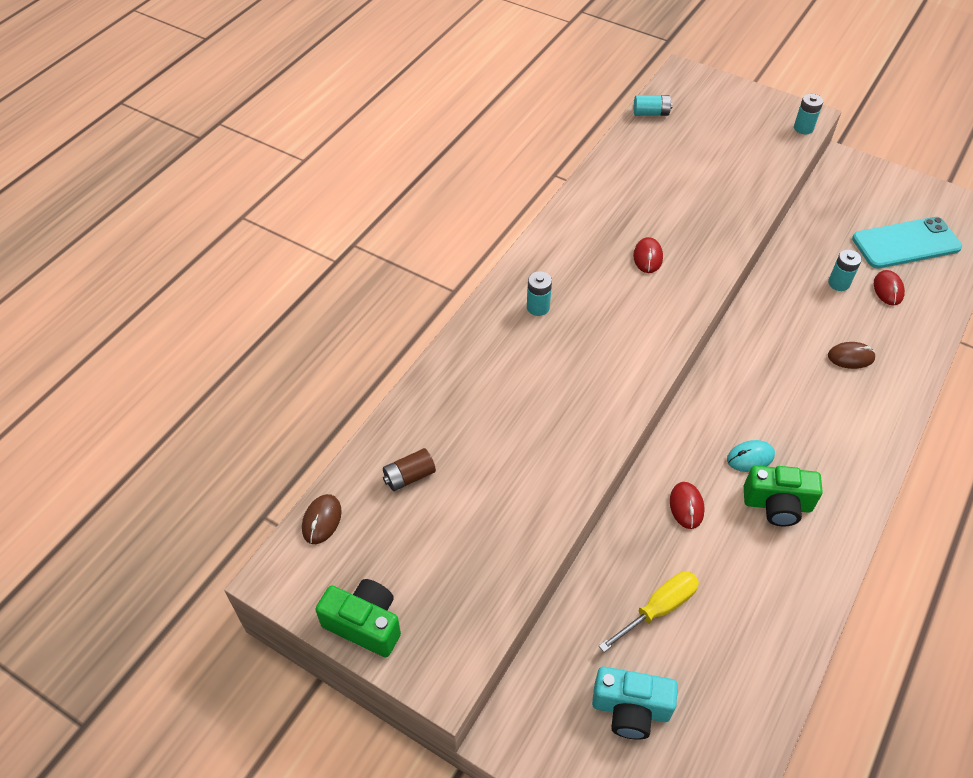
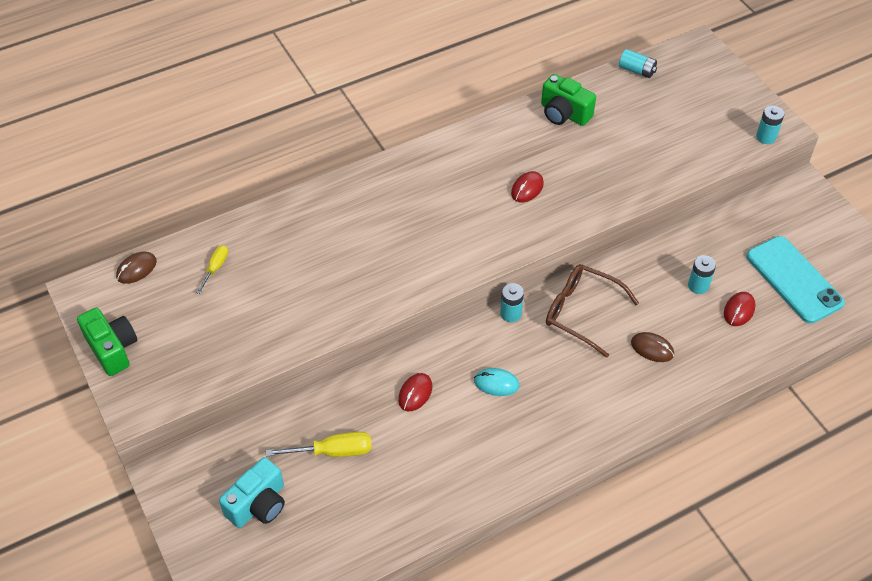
camera: 30 degrees right, 0 degrees up
(409, 476) = (215, 268): brown battery -> yellow screwdriver
(538, 307) = (406, 190): turquoise battery -> turquoise battery (510, 313)
(630, 709) = (258, 504): turquoise camera -> turquoise camera turned 90 degrees counterclockwise
(766, 353) = (581, 312): none -> brown glasses
(777, 505) = (486, 427): green camera -> green camera (564, 114)
(906, 243) = (794, 279): turquoise phone -> turquoise phone turned 45 degrees clockwise

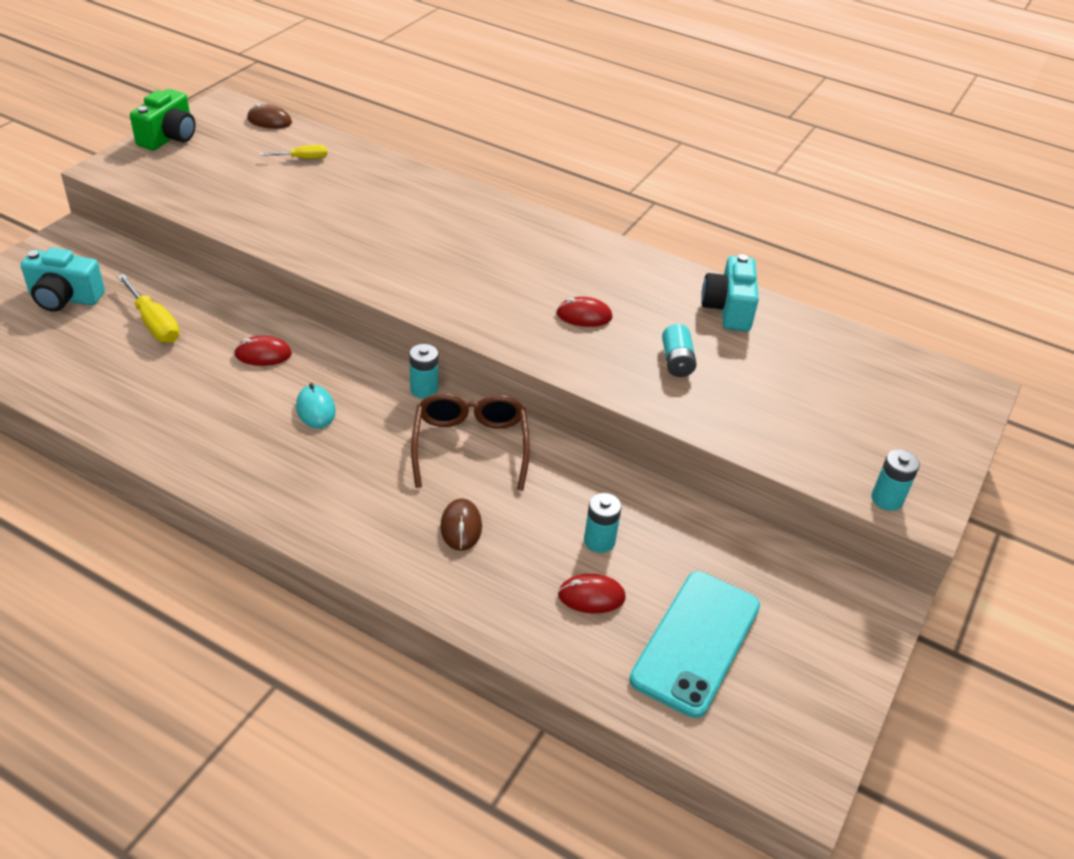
camera: 55 degrees right, 10 degrees down
(564, 114) = (728, 309): green camera -> turquoise camera
(636, 70) = (865, 346): turquoise battery -> turquoise battery (676, 361)

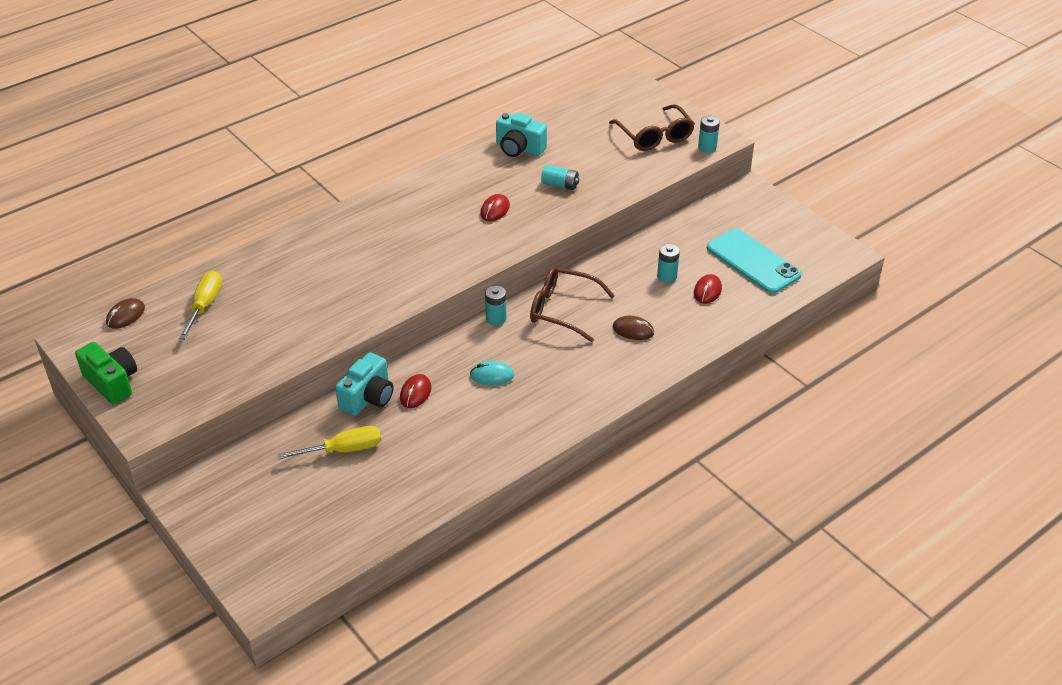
camera: 65 degrees left, 0 degrees up
(65, 298) = (277, 502): turquoise camera -> turquoise camera (368, 398)
(302, 158) = (205, 306): yellow screwdriver -> yellow screwdriver, size x1.61
(865, 434) = (654, 136): none -> brown glasses

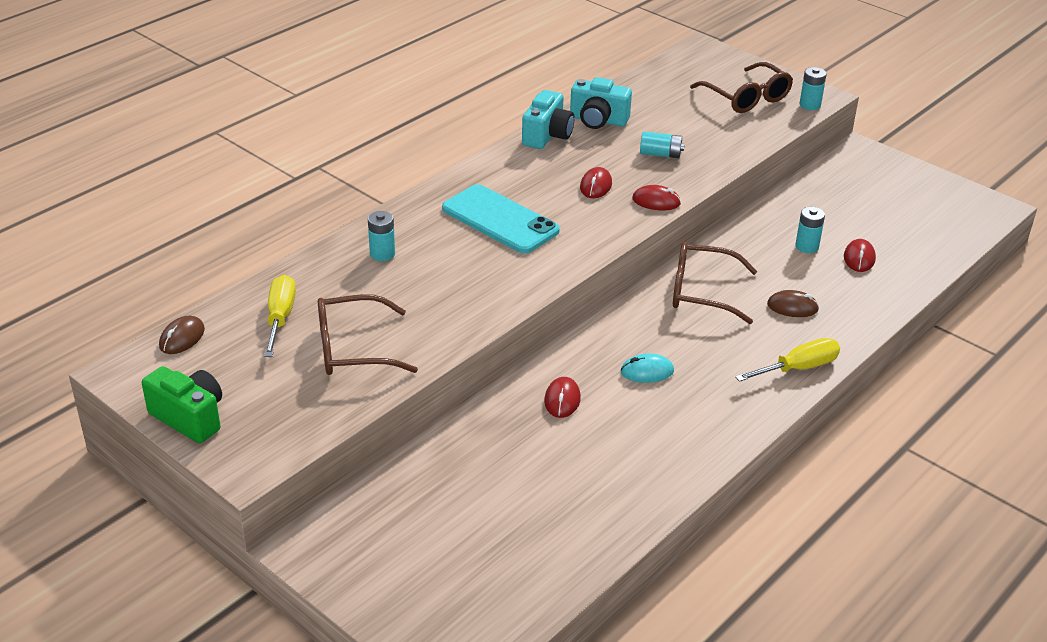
camera: 10 degrees left, 5 degrees down
(252, 337) = (353, 349): none -> brown glasses
(343, 450) = (497, 474): yellow screwdriver -> yellow screwdriver (797, 368)
(368, 398) = (506, 411): turquoise camera -> turquoise camera (547, 135)
(496, 319) = (627, 308): turquoise battery -> turquoise battery (382, 254)
(539, 228) = (656, 201): none -> red mouse
(753, 261) = (896, 223): turquoise phone -> turquoise phone (500, 220)

